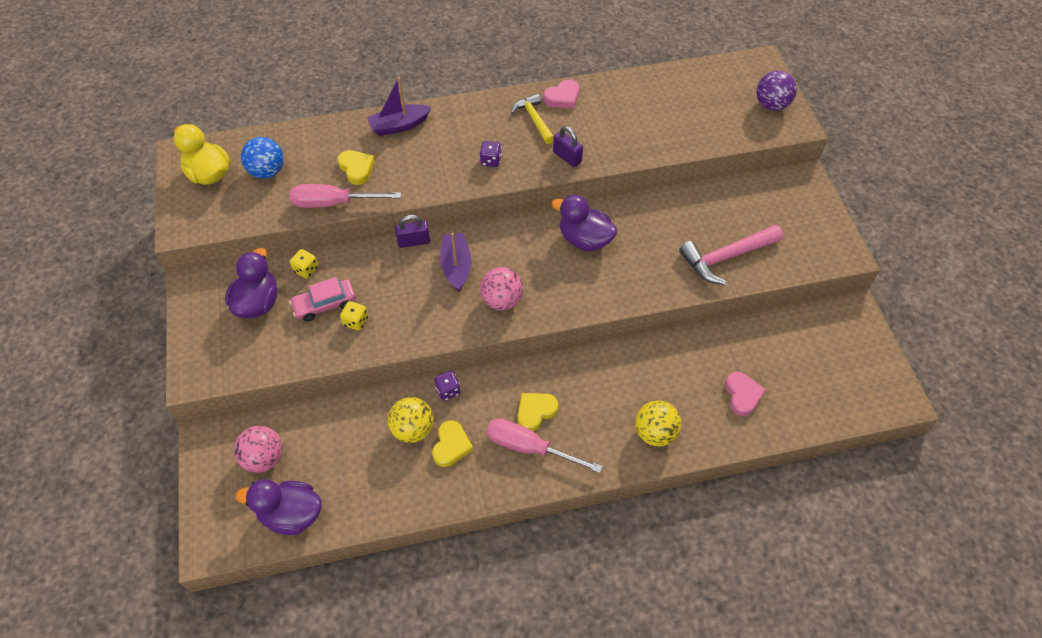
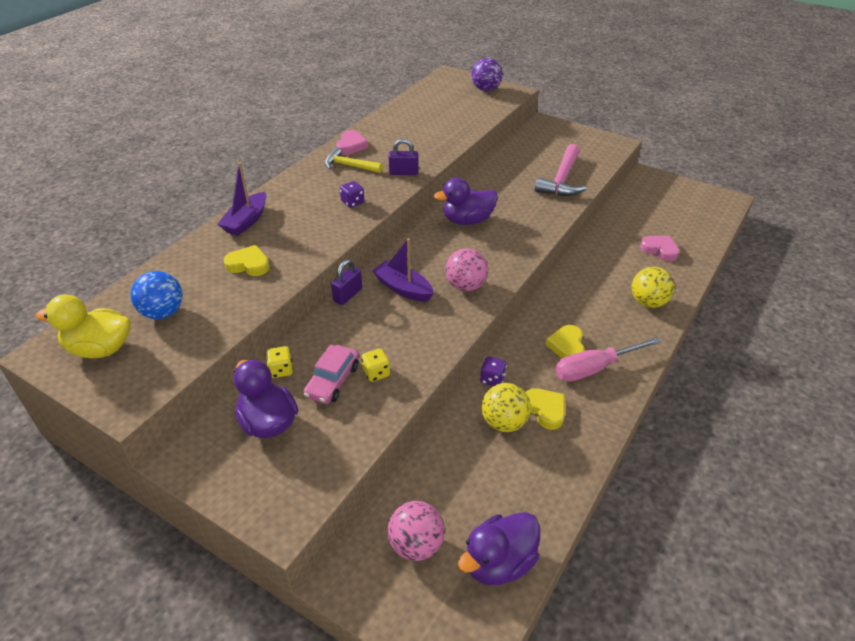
camera: 45 degrees left, 15 degrees down
(333, 203) = (260, 296): pink screwdriver -> none

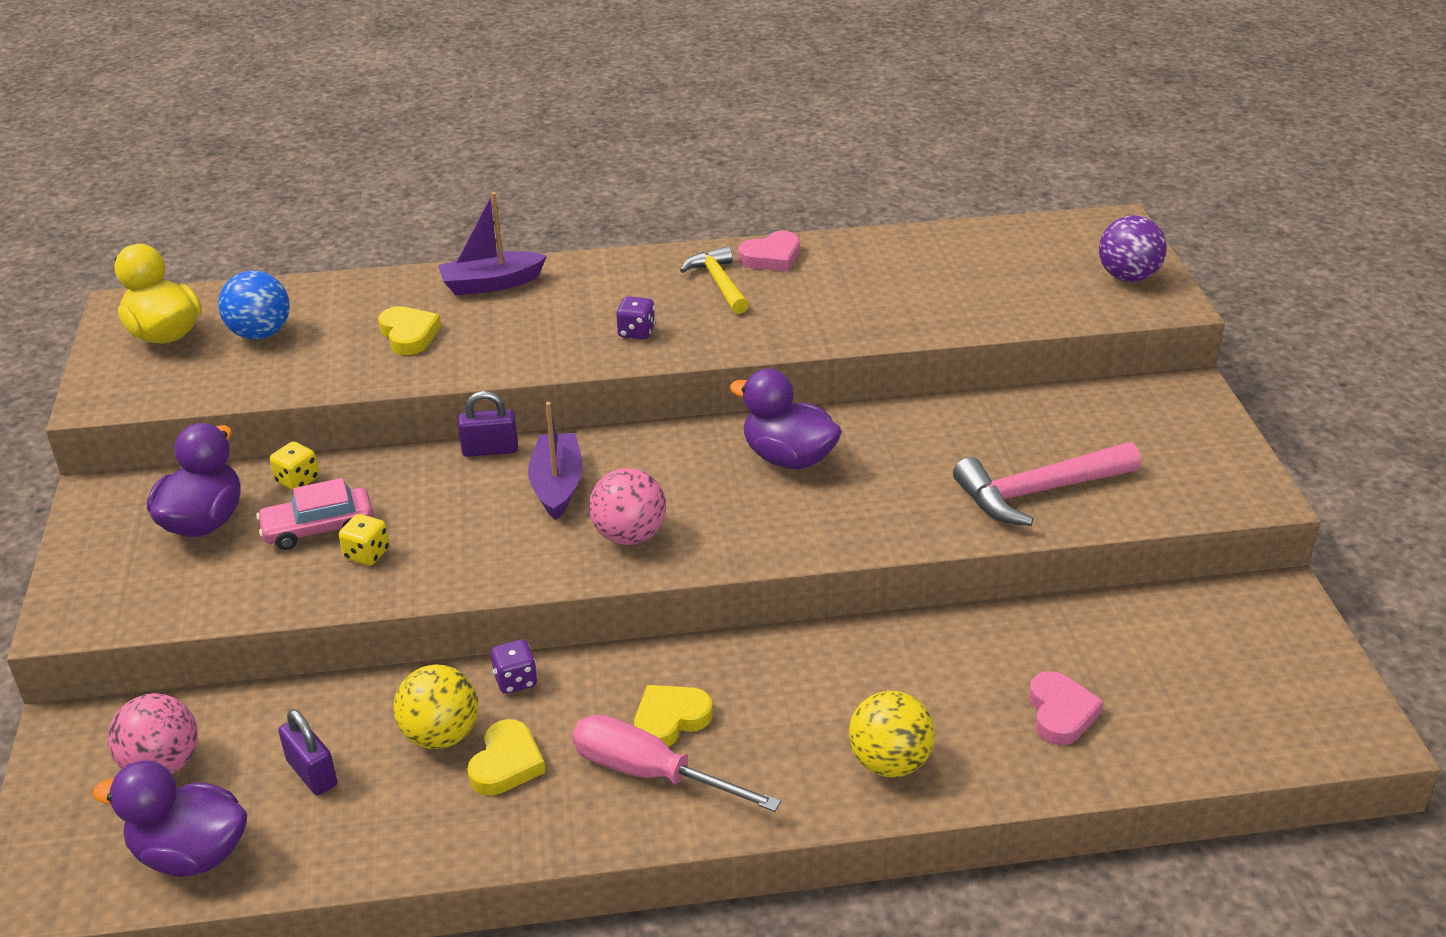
camera: 50 degrees right, 5 degrees down
(403, 173) = (767, 331): purple padlock -> purple padlock (312, 773)

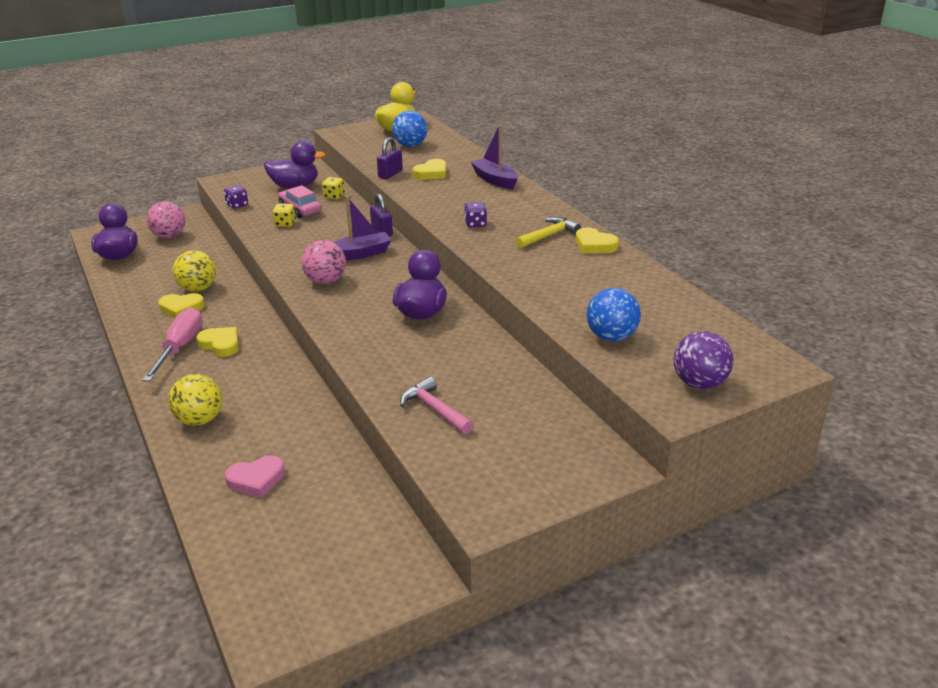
camera: 70 degrees right, 5 degrees down
(312, 773) = (168, 267): purple padlock -> purple padlock (390, 174)
(515, 680) = (240, 297): purple dice -> purple dice (237, 205)
(771, 257) = (594, 245): pink heart -> yellow heart
(1010, 303) = (611, 337): none -> blue ball
(1038, 492) = (434, 409): pink hammer -> pink hammer, size x0.65

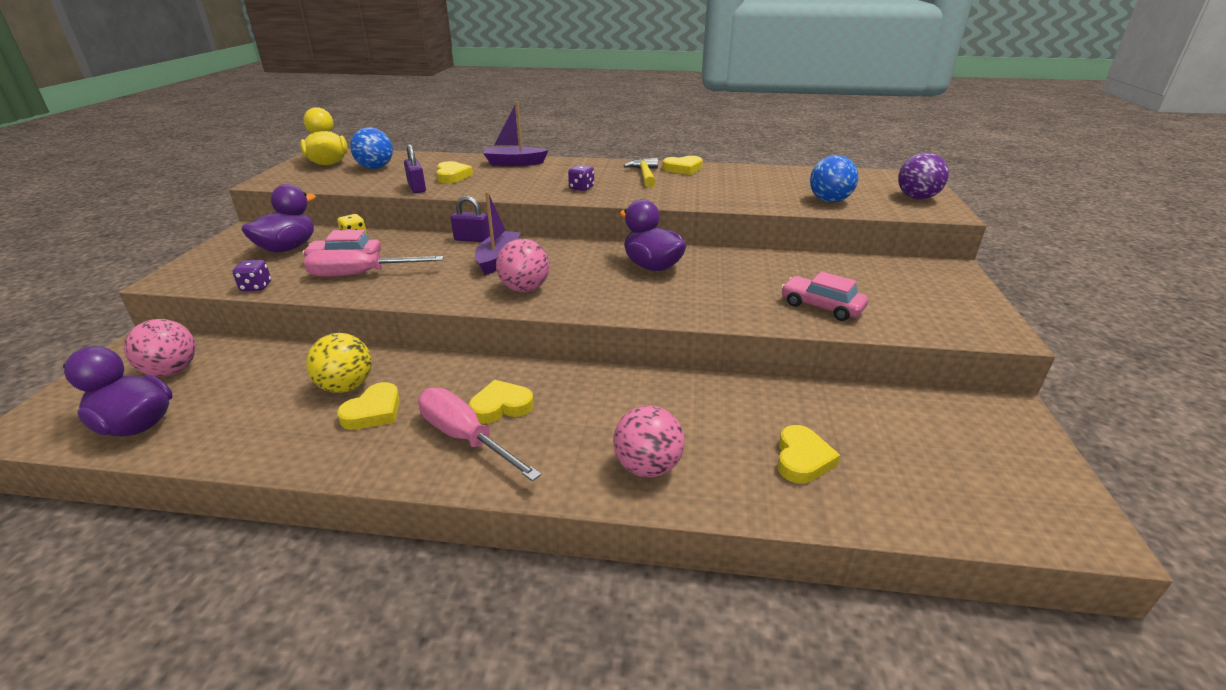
camera: 55 degrees left, 0 degrees up
(200, 420) = (647, 467): yellow ball -> pink ball
(256, 480) = (802, 459): pink heart -> yellow heart
(285, 224) = (360, 275): yellow dice -> pink screwdriver
(434, 409) = (821, 306): pink hammer -> pink car

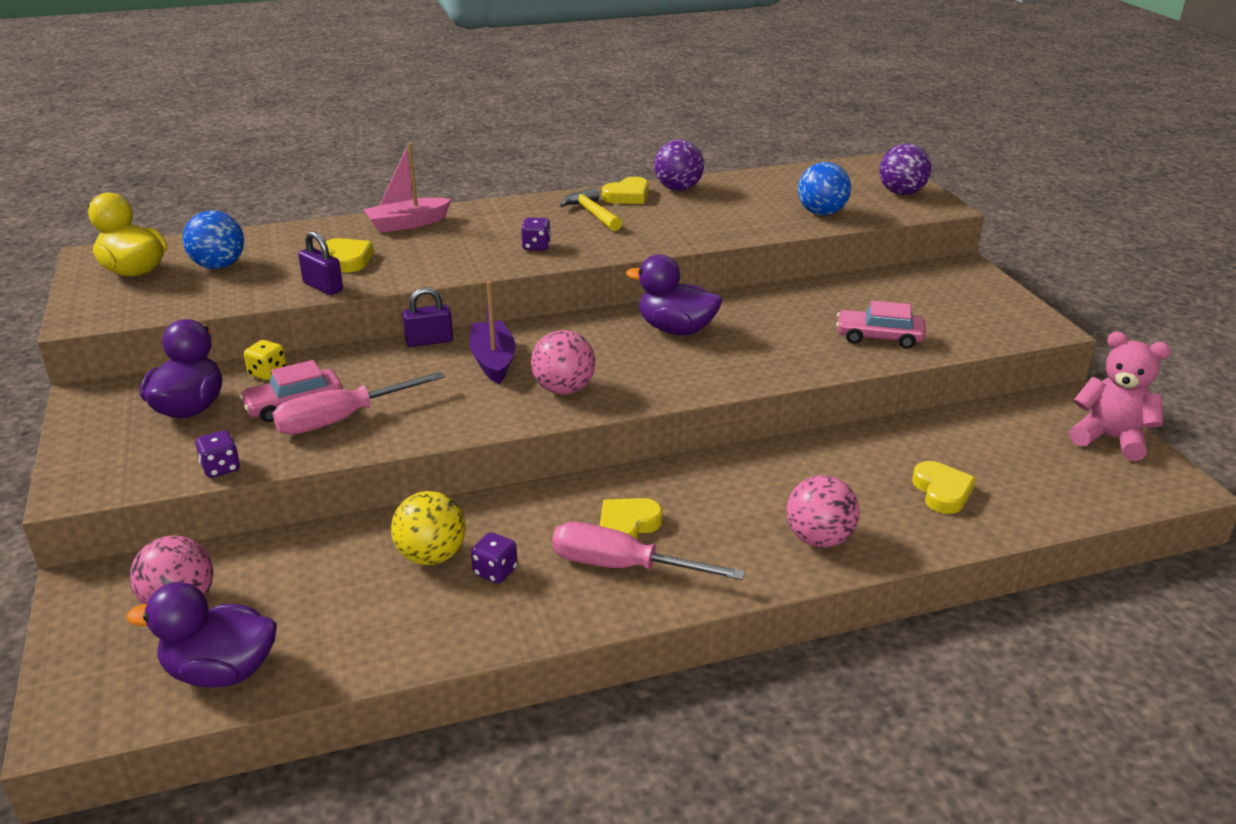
camera: 25 degrees left, 0 degrees up
(373, 411) = (495, 571): yellow heart -> purple dice
(514, 163) = (407, 224): purple boat -> pink boat
(726, 170) = (678, 188): none -> purple ball
(1029, 459) = (1110, 438): none -> pink teddy bear

